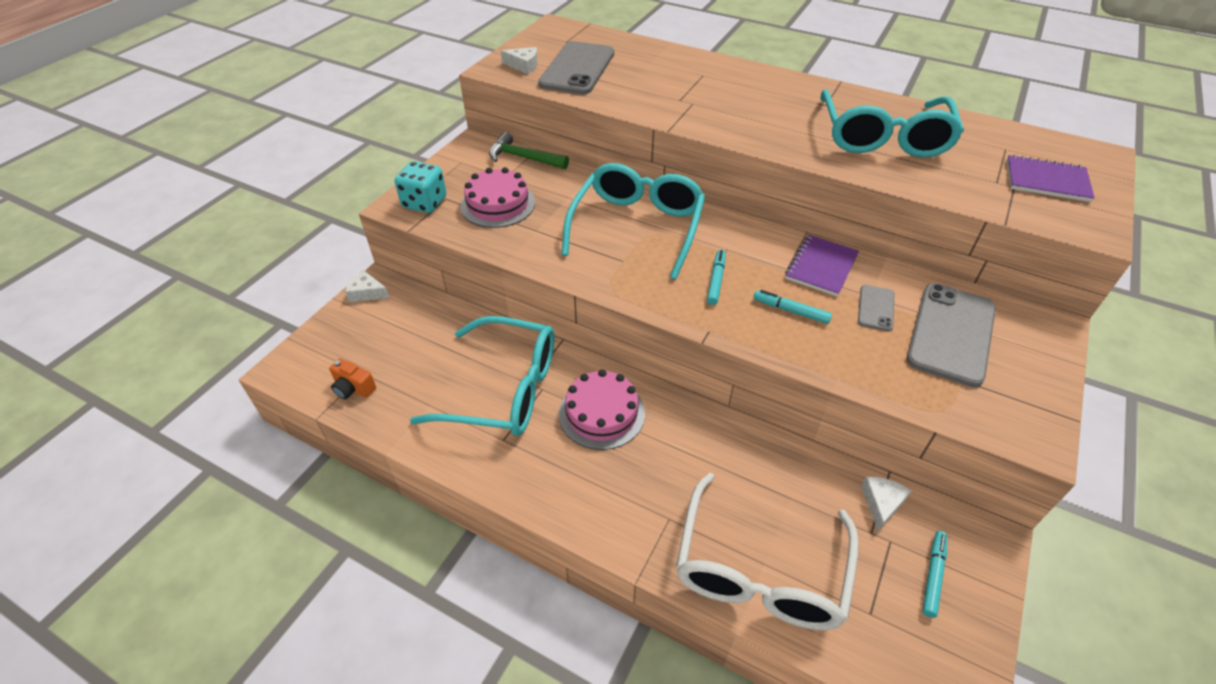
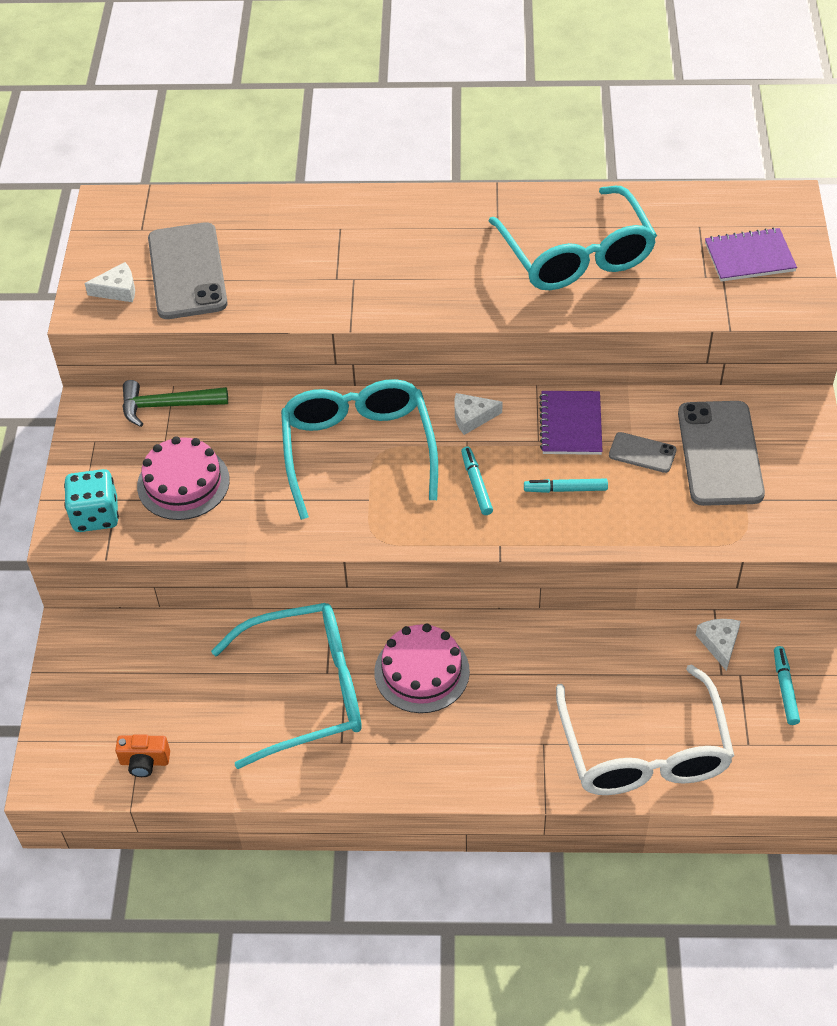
camera: 25 degrees left, 5 degrees up
(367, 292) = (68, 648): white cheese -> white cheese (472, 417)
(875, 308) = (642, 453): grey phone -> grey phone turned 60 degrees counterclockwise

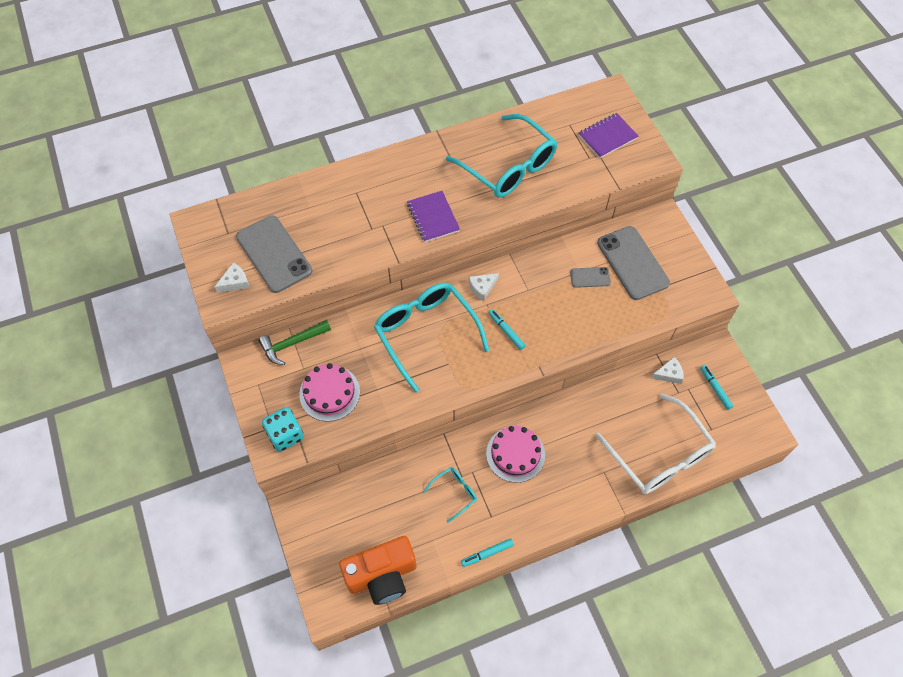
camera: 25 degrees left, 10 degrees up
(144, 762) = (382, 576): orange camera -> orange camera, size x2.24
(304, 691) = (454, 493): turquoise glasses -> turquoise glasses, size x0.46
(565, 489) = (558, 316): turquoise marker -> turquoise marker (487, 553)
(570, 424) = (541, 273): purple notebook -> purple notebook (433, 217)
(719, 643) = (669, 374): white cheese -> white cheese turned 105 degrees clockwise

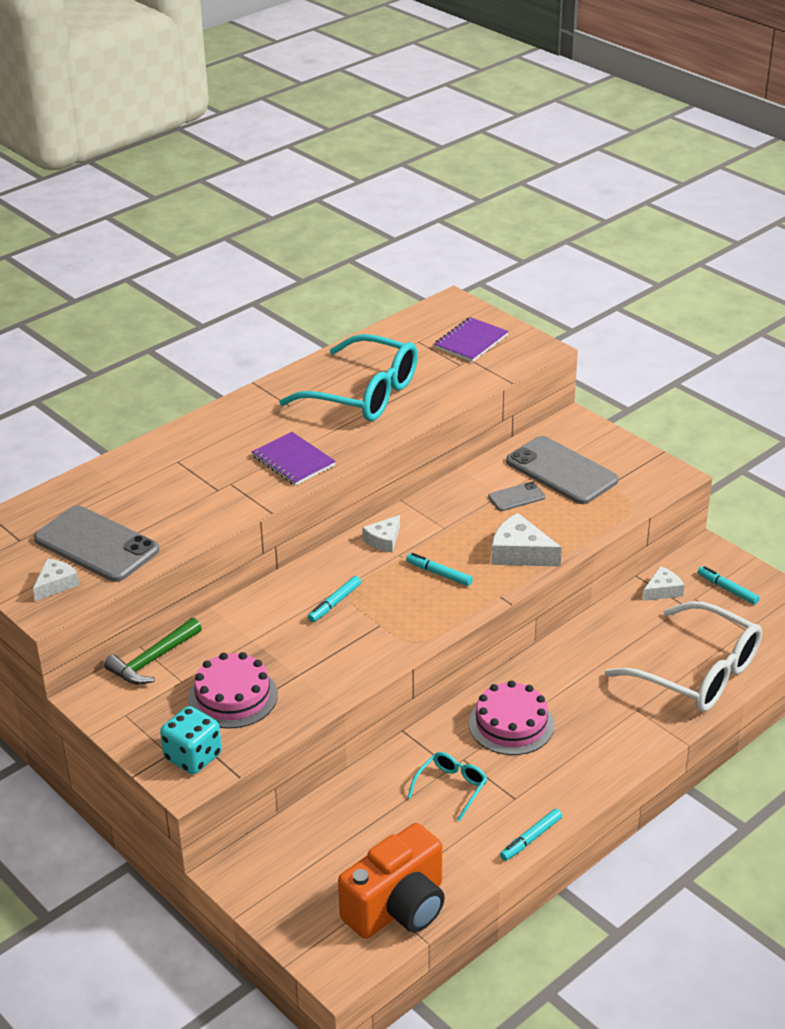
camera: 20 degrees left, 25 degrees down
(426, 334) = (335, 603): turquoise glasses -> turquoise marker
(569, 331) = (520, 553): none -> white cheese

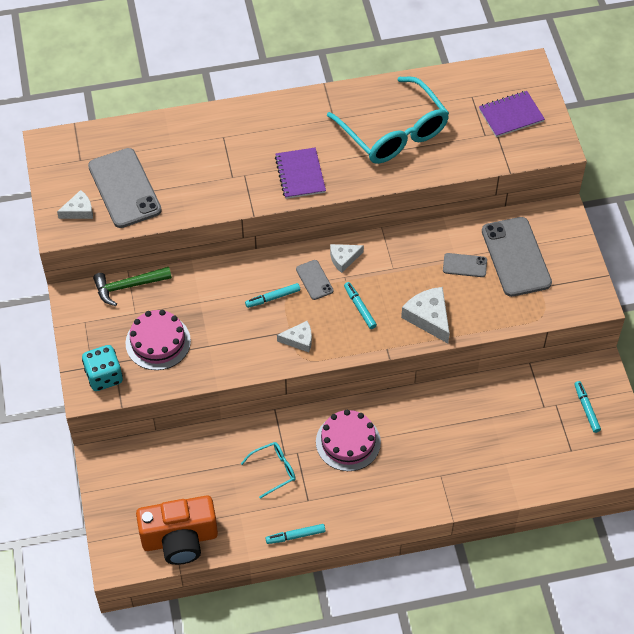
camera: 30 degrees right, 20 degrees up
(367, 570) = (314, 280): none -> grey phone
(662, 590) = (538, 386): white cheese -> white cheese (299, 340)
(696, 672) = (506, 467): white glasses -> none

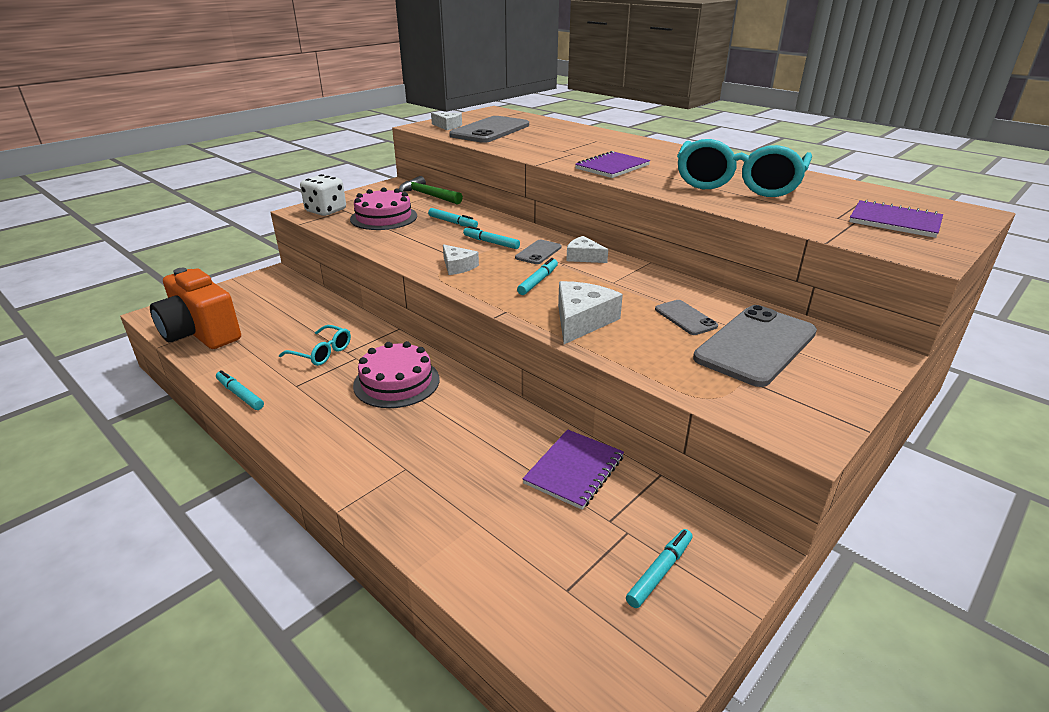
camera: 55 degrees right, 25 degrees down
(104, 376) = (326, 211): turquoise dice -> white dice
(210, 301) = (453, 222): none -> turquoise marker
(499, 398) = (574, 470): none -> purple notebook

